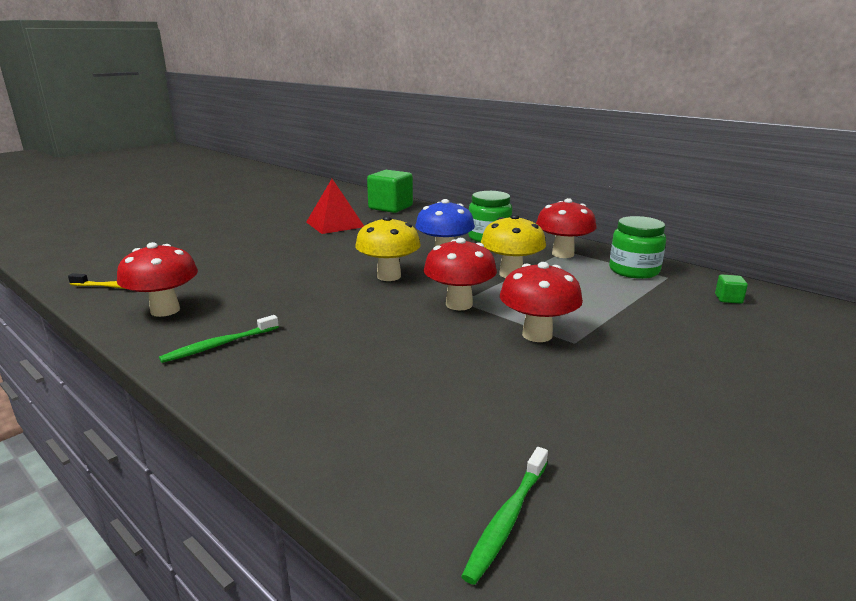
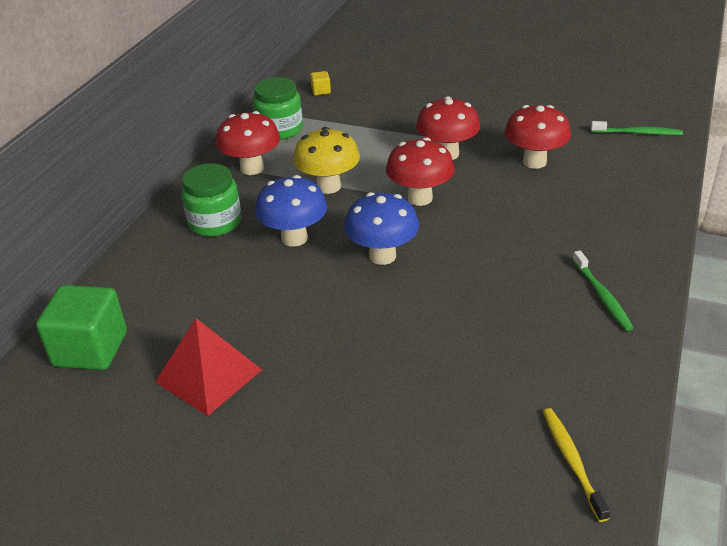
camera: 110 degrees left, 15 degrees up
(165, 310) = (582, 374): red mushroom -> red mushroom (534, 162)
(219, 345) = (602, 296): green toothbrush -> green toothbrush turned 45 degrees clockwise
(389, 276) = (382, 256): yellow mushroom -> blue mushroom
(728, 299) = (321, 91): green cube -> yellow cube

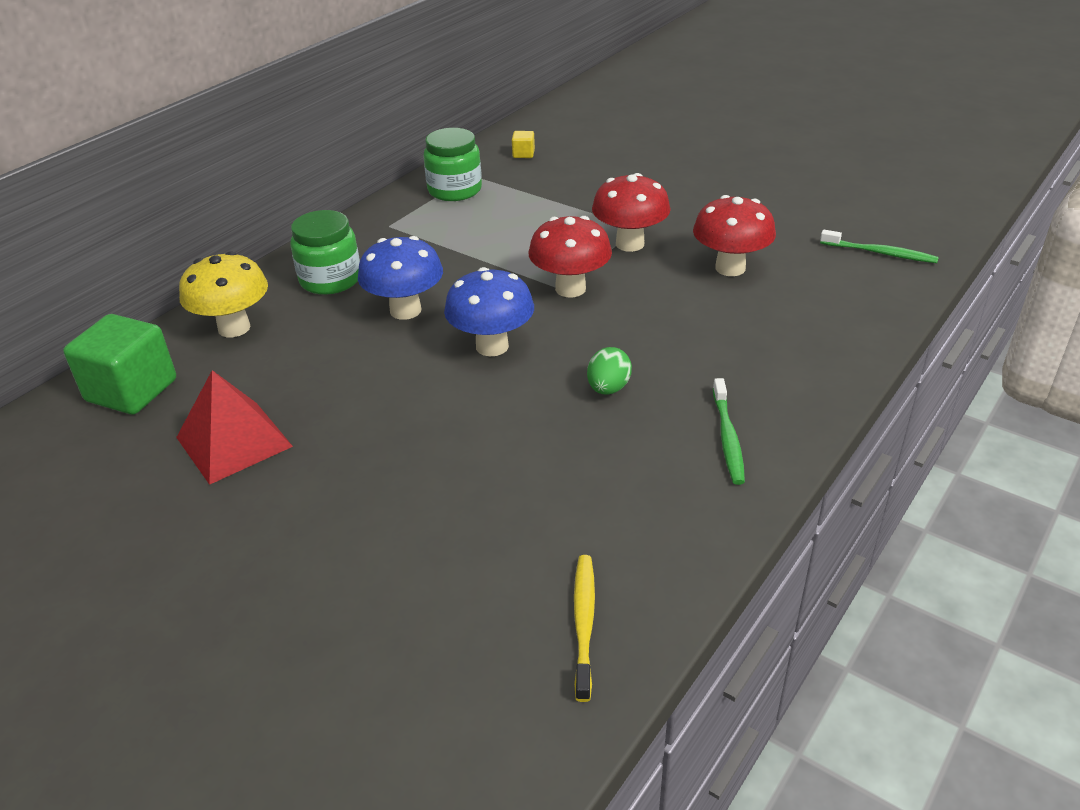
camera: 15 degrees right, 0 degrees up
(252, 168) = (401, 228): red mushroom -> none
(328, 186) = (474, 260): yellow mushroom -> yellow mushroom (234, 328)
(492, 274) = (608, 388): none -> green egg

